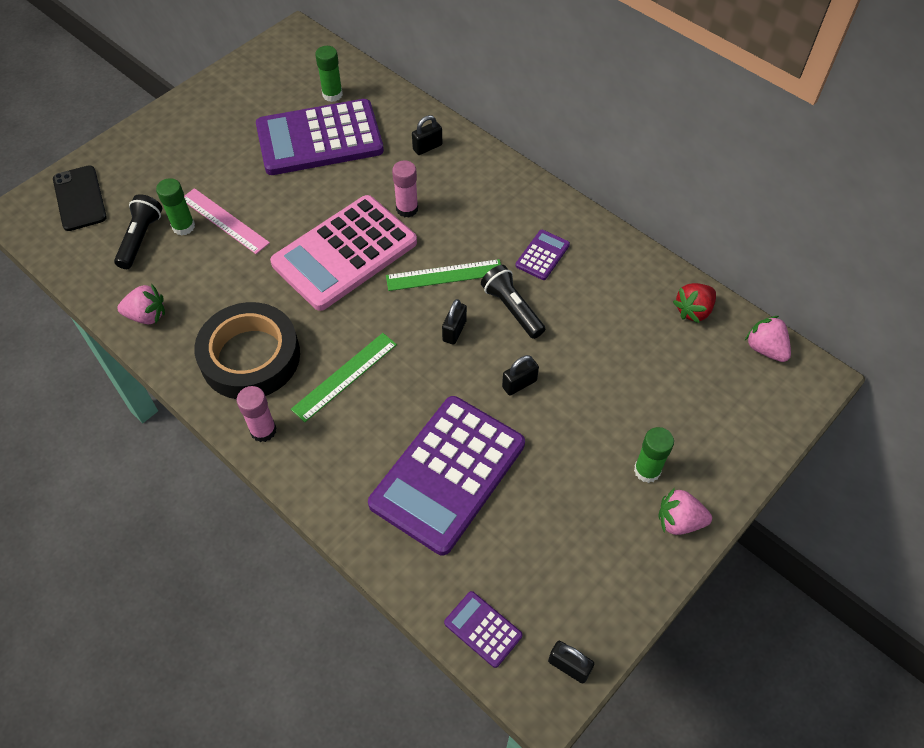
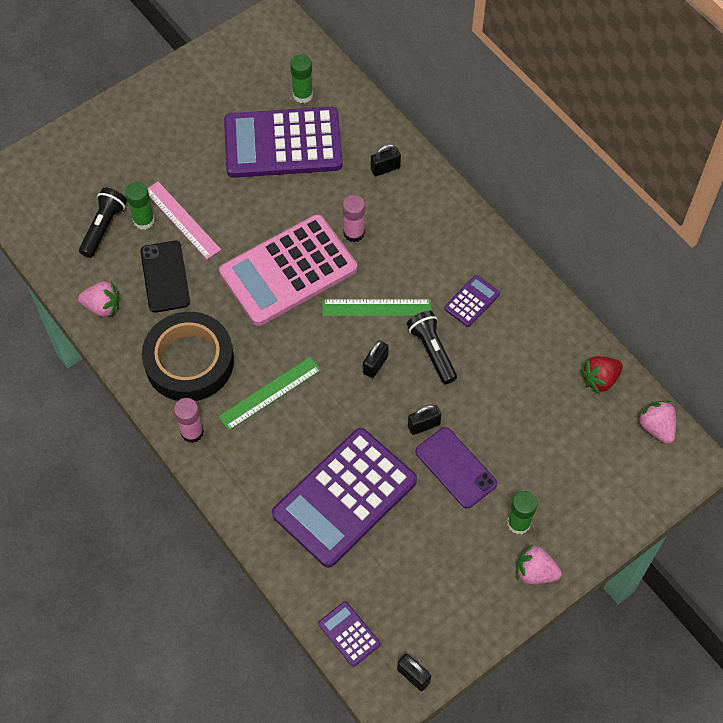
camera: 10 degrees right, 5 degrees up
(79, 198) = (51, 176): black phone -> black phone (165, 277)
(564, 422) = (456, 467): none -> purple phone

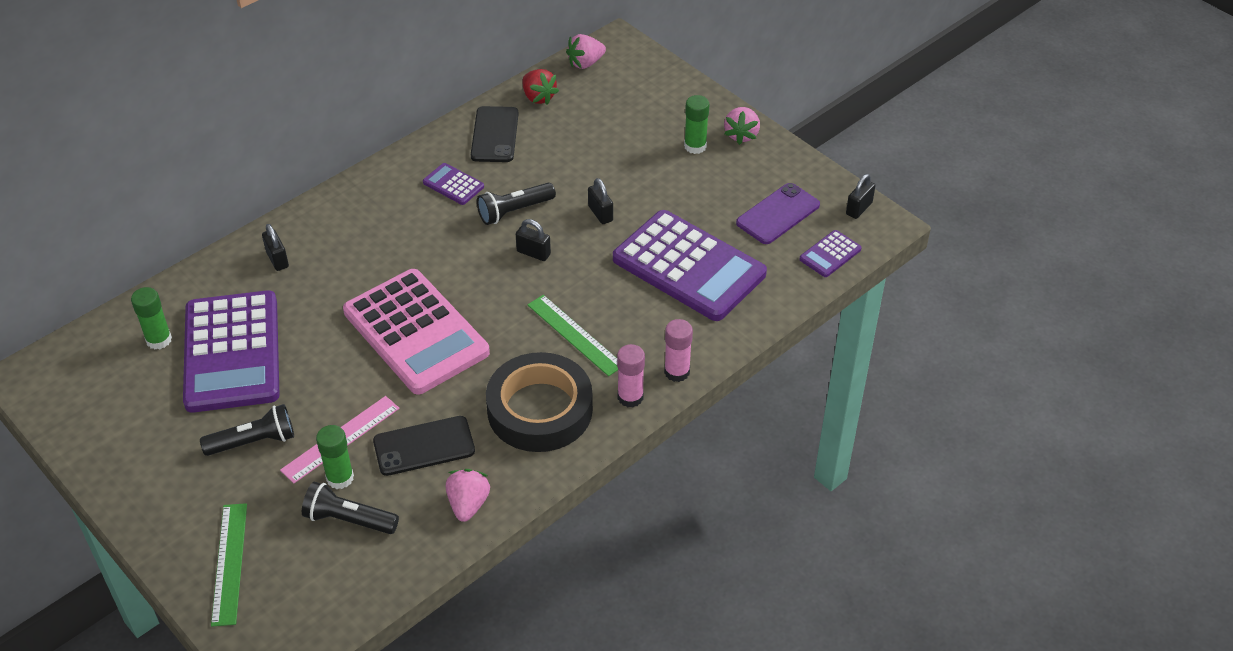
camera: 95 degrees left, 15 degrees down
(189, 163) = (254, 441): none -> black flashlight
(354, 233) = (365, 280): pink glue stick -> pink glue stick (677, 372)
(376, 308) = (463, 256): green ruler -> green ruler (229, 563)
(456, 467) = (644, 189): purple phone -> purple phone (778, 214)
(542, 338) = (495, 135): none -> black phone

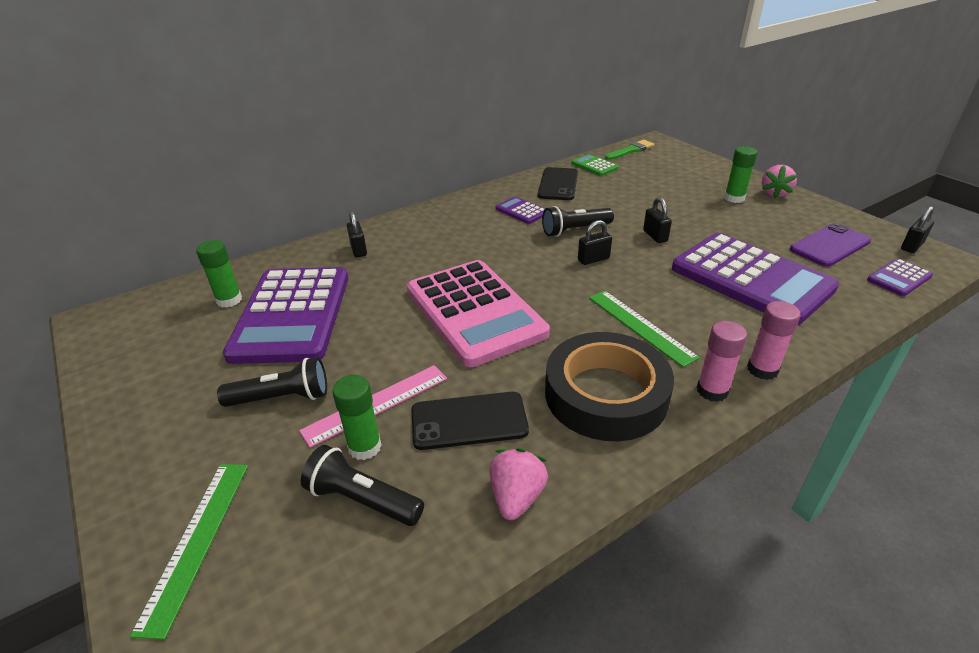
camera: 10 degrees right, 10 degrees down
(533, 253) = (593, 259): black padlock -> black padlock turned 60 degrees counterclockwise
(538, 97) = (594, 166): red strawberry -> green calculator
(585, 63) = (631, 150): pink strawberry -> green brush

